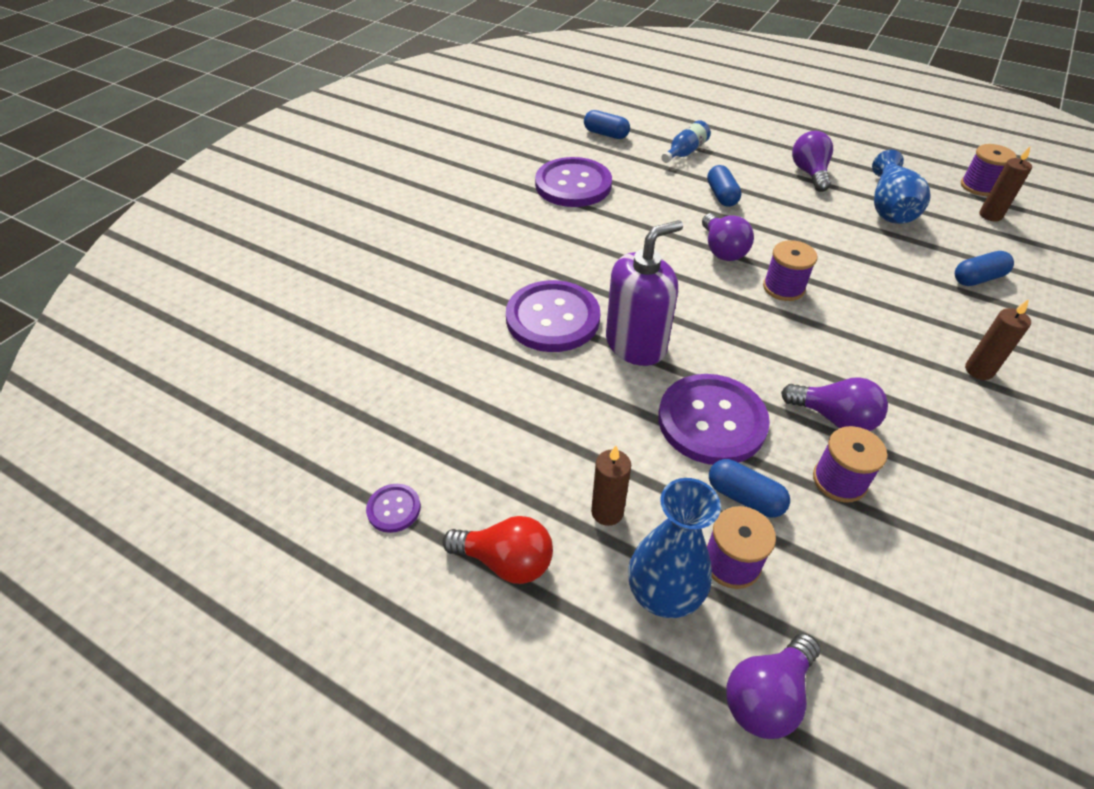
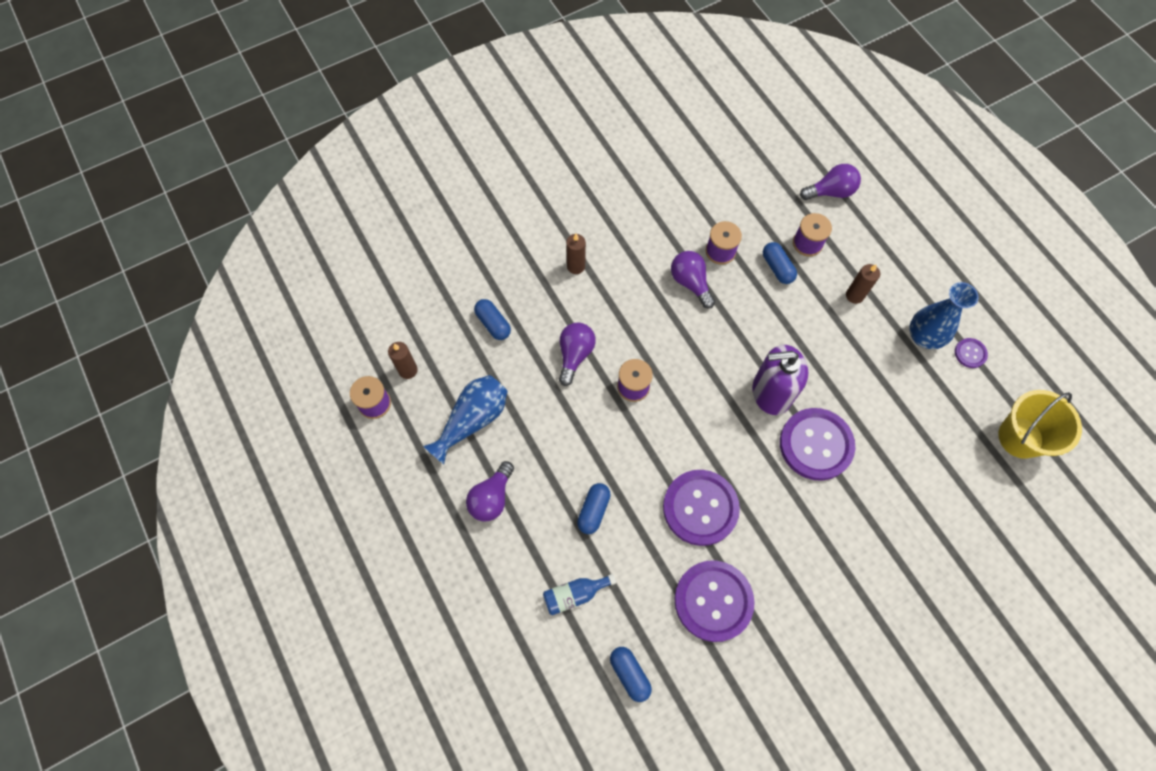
camera: 150 degrees left, 20 degrees up
(295, 429) = (1020, 437): none -> yellow bucket
(506, 561) = (919, 297): red light bulb -> none
(663, 593) = (849, 246): blue vase -> blue vase (923, 337)
(711, 421) = (762, 316): purple button -> purple button (700, 508)
(722, 250) = (646, 446): purple light bulb -> purple light bulb (575, 355)
(977, 278) = (493, 324): blue capsule -> blue capsule turned 45 degrees clockwise

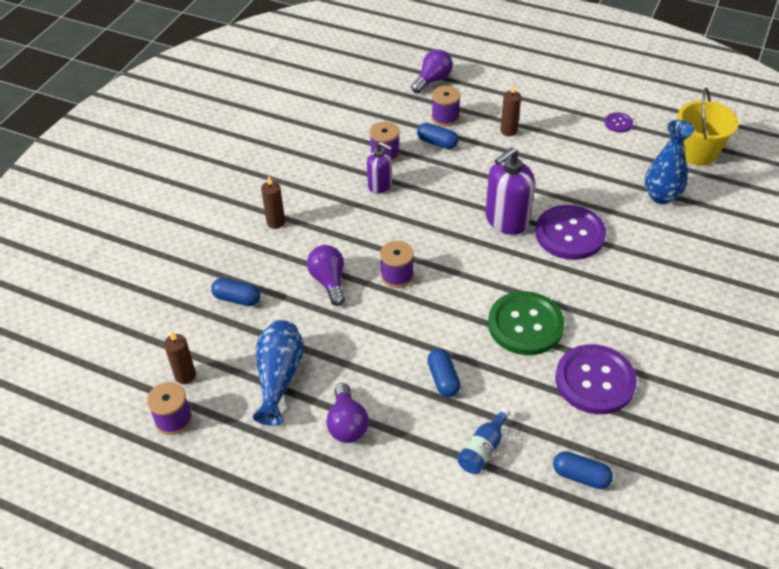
camera: 35 degrees left, 20 degrees down
(690, 283) = (380, 185): purple light bulb -> purple soap dispenser
(700, 508) = (525, 325): purple button -> green button
(923, 337) = (579, 130): blue vase -> blue vase (661, 196)

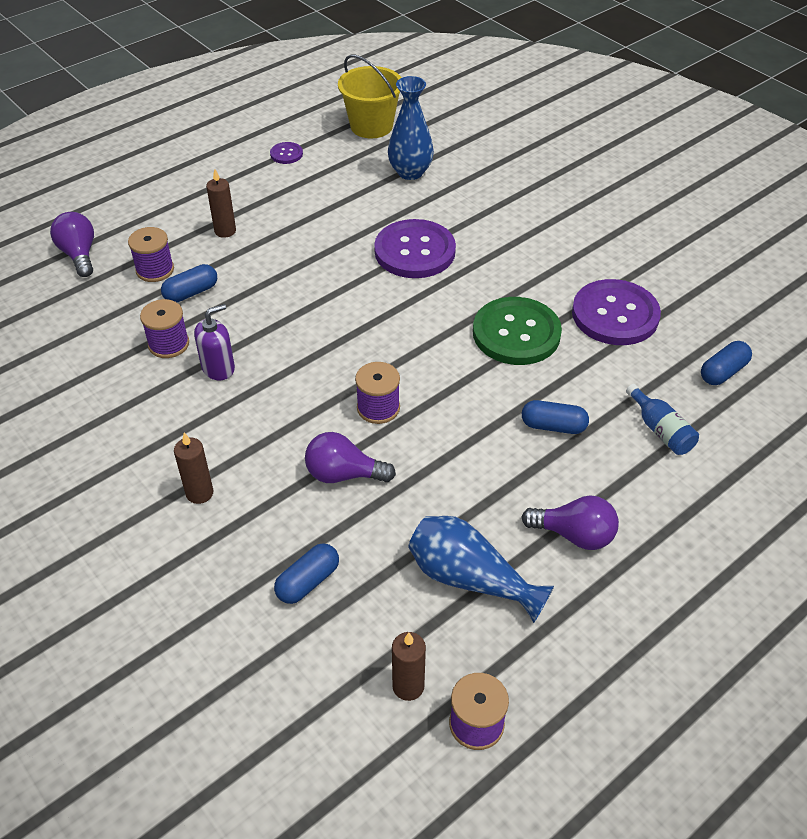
camera: 65 degrees left, 0 degrees up
(506, 220) = (360, 287): purple soap dispenser -> none

